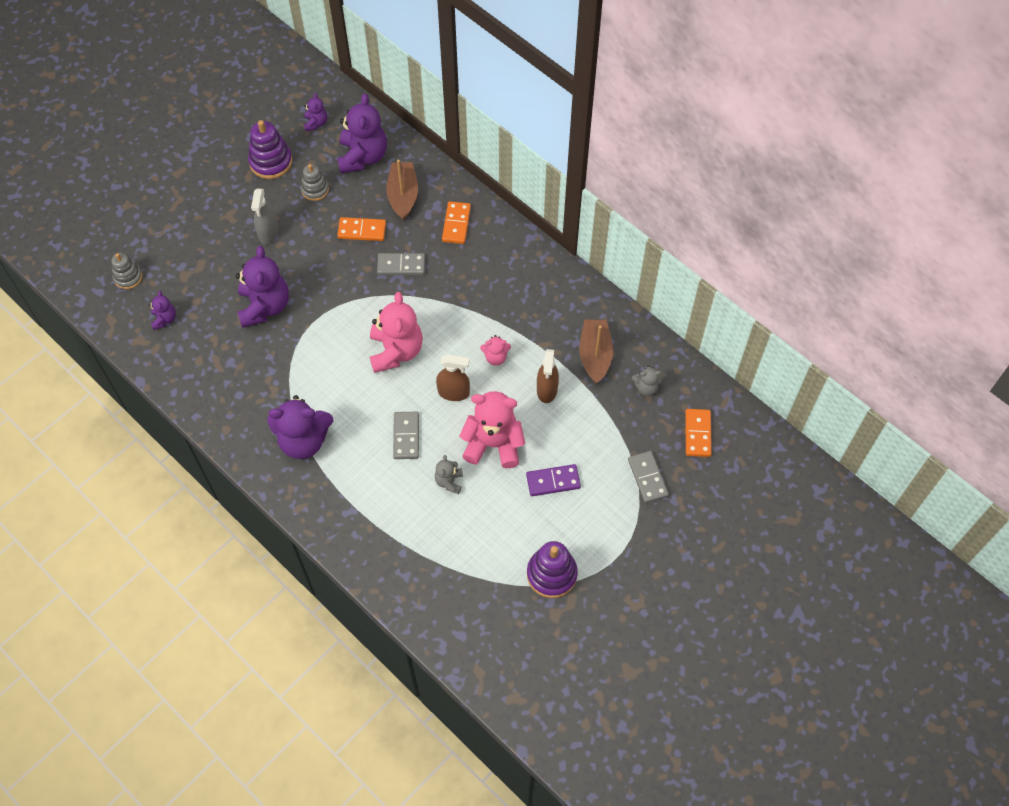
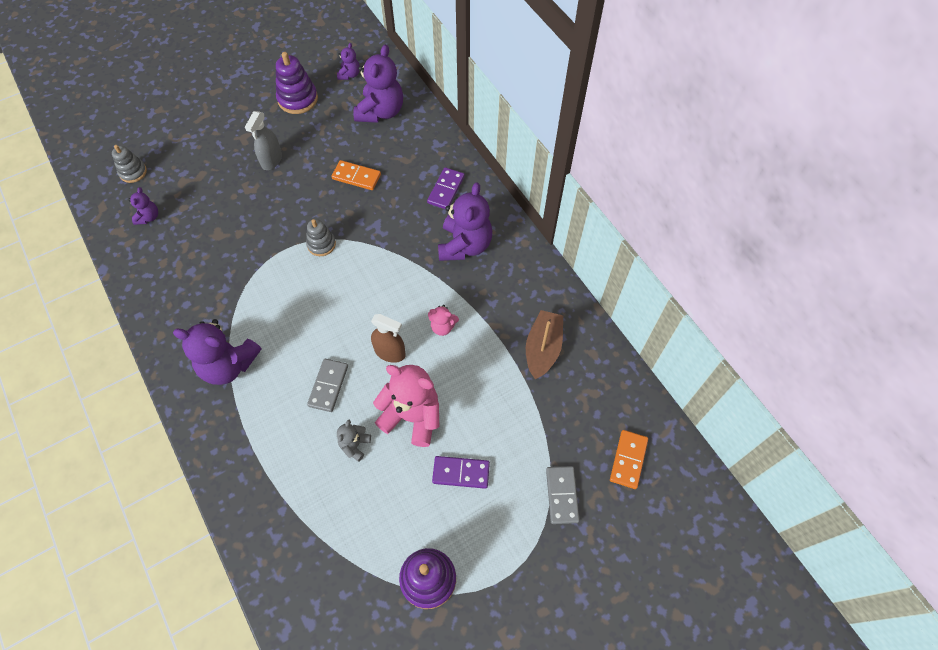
camera: 15 degrees right, 0 degrees up
(264, 306) = (242, 226): purple teddy bear -> purple teddy bear (464, 245)
(315, 189) = (327, 131): grey stacking toy -> grey stacking toy (321, 244)
(396, 351) = (348, 297): pink teddy bear -> none
(401, 265) = (381, 217): grey domino -> none
(403, 195) = (405, 153): brown boat -> none
(456, 224) = (446, 190): orange domino -> purple domino
(547, 390) = (483, 372): brown spray bottle -> none
(646, 387) = (586, 395): grey teddy bear -> none

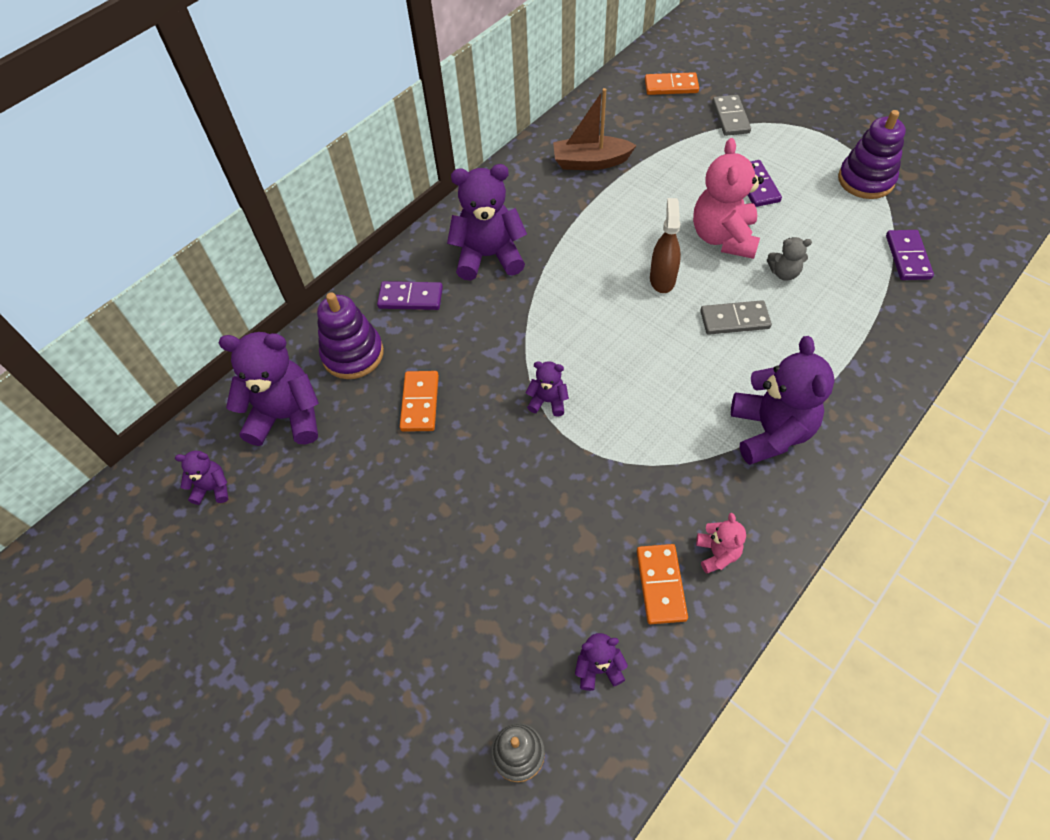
camera: 105 degrees left, 5 degrees down
(171, 261) = (661, 585): none -> orange domino
(271, 160) = (422, 528): grey spray bottle -> none
(298, 99) = (282, 545): purple stacking toy -> purple stacking toy (353, 354)
(321, 244) = (548, 401): grey stacking toy -> purple teddy bear
(324, 558) = (907, 257): none -> purple domino
(442, 327) = (606, 244): pink teddy bear -> pink teddy bear (717, 553)
(561, 495) = (730, 117): grey domino -> grey domino turned 75 degrees counterclockwise

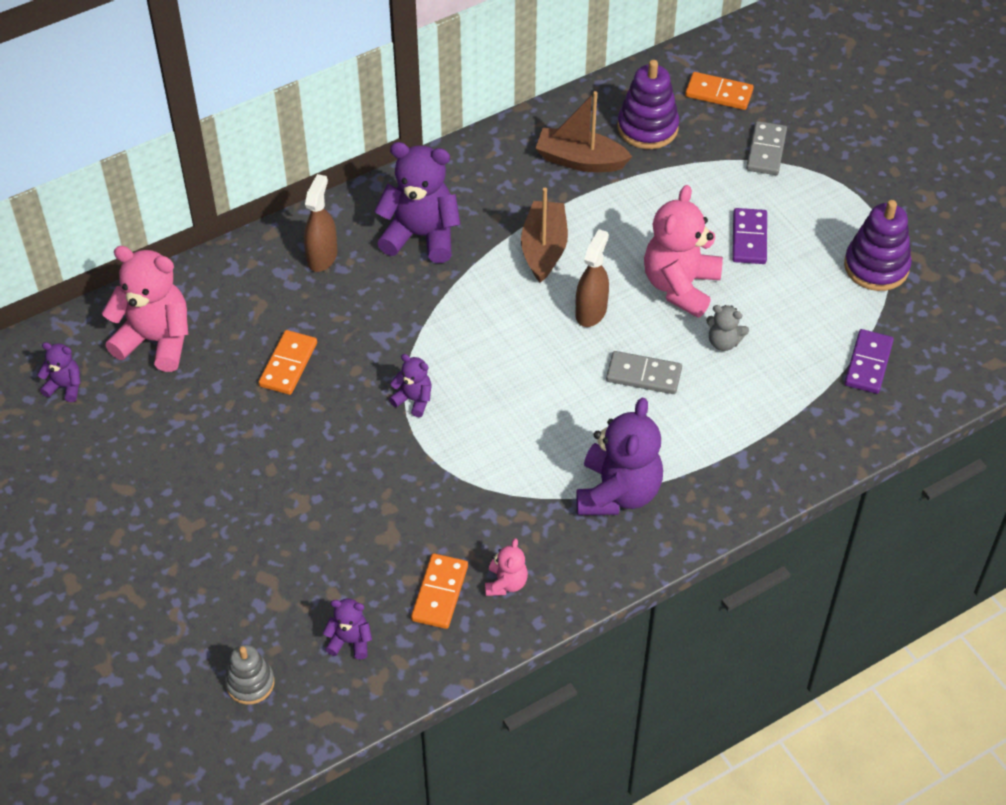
camera: 15 degrees right, 5 degrees down
(287, 416) = (156, 340): purple teddy bear -> pink teddy bear
(353, 354) = (242, 298): purple stacking toy -> purple stacking toy (647, 128)
(410, 298) = (322, 257): purple domino -> brown spray bottle
(597, 239) = (544, 249): none -> brown boat

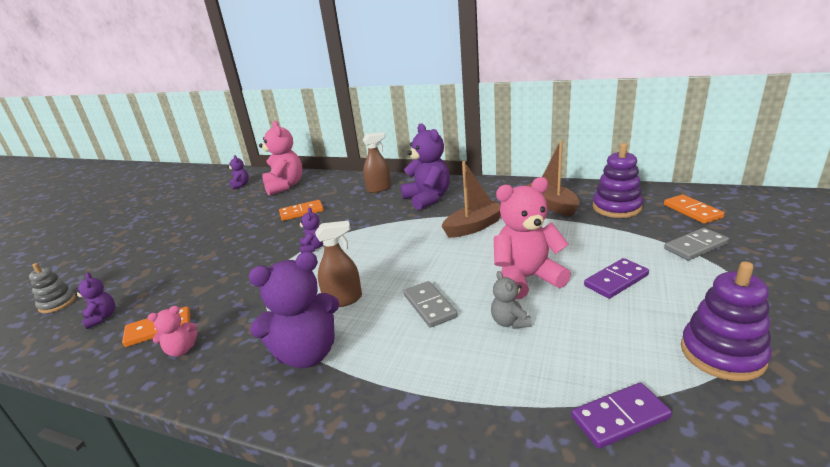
camera: 55 degrees right, 25 degrees down
(591, 312) = (453, 261): brown spray bottle -> brown spray bottle (343, 299)

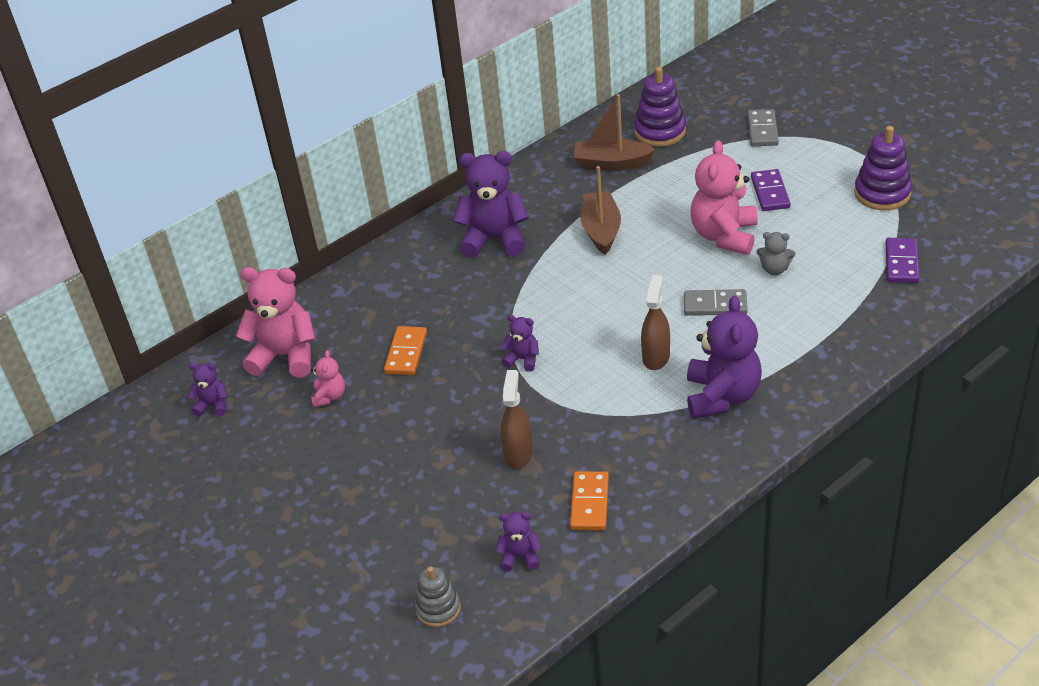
camera: 60 degrees left, 15 degrees up
(181, 350) = (646, 484): pink teddy bear -> pink teddy bear (329, 396)
(379, 189) = (414, 269): brown spray bottle -> brown spray bottle (518, 453)
(692, 211) = (710, 99): orange domino -> none

